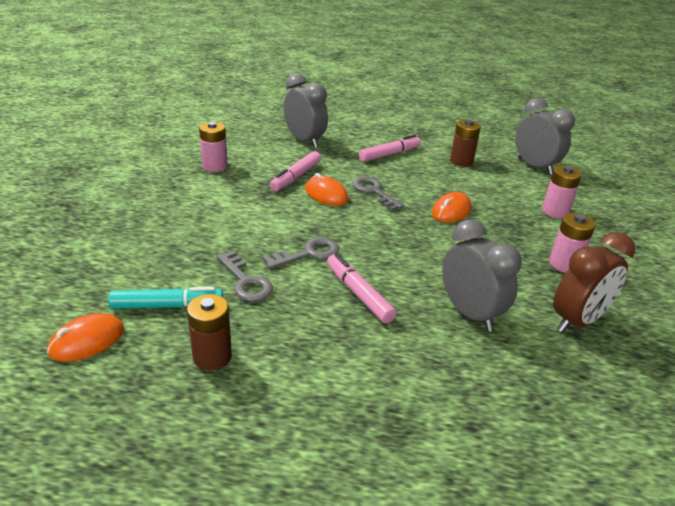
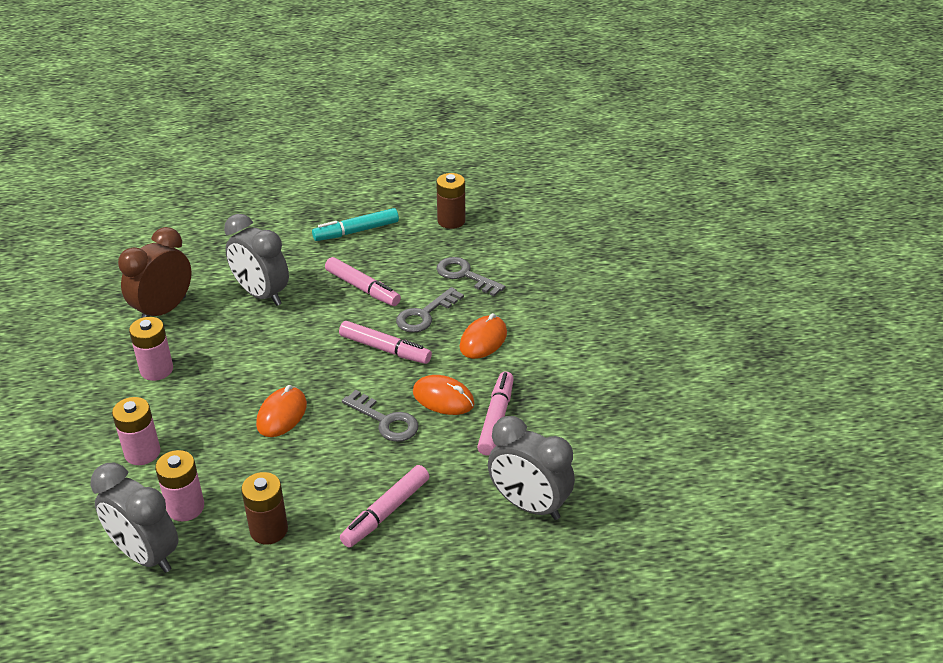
camera: 165 degrees right, 5 degrees up
(87, 341) = (543, 210): orange mouse -> orange mouse (483, 340)
(167, 306) = (511, 243): turquoise marker -> turquoise marker (356, 231)
(215, 166) = (609, 407): pink battery -> pink battery (185, 507)
(357, 235) = (385, 349): none -> pink marker

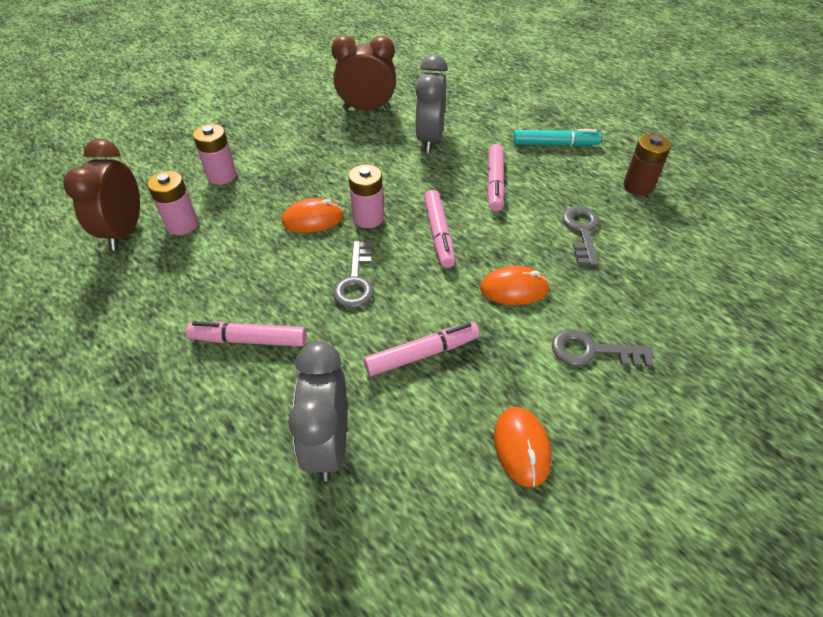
camera: 55 degrees right, 10 degrees up
(145, 555) = (125, 231): grey clock -> brown clock
(156, 370) = (306, 138): pink battery -> pink battery (368, 218)
(269, 530) = (185, 280): brown battery -> none
(356, 231) = (555, 144): turquoise marker -> turquoise marker turned 150 degrees clockwise
(425, 315) = (504, 234): grey key -> grey key (592, 351)
(443, 398) = (414, 302): orange mouse -> orange mouse (521, 447)

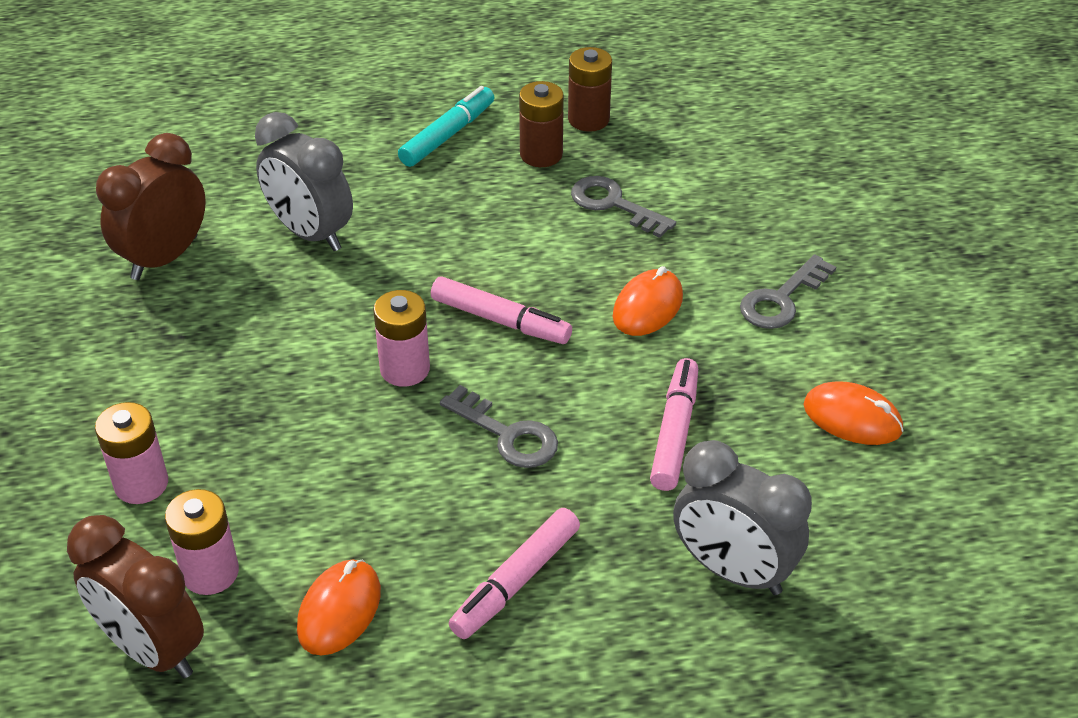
camera: 55 degrees left, 5 degrees down
(313, 219) = (350, 424): orange mouse -> orange mouse (339, 610)
(495, 183) = (462, 224): pink marker -> none
(584, 183) = (541, 154): none -> brown battery

